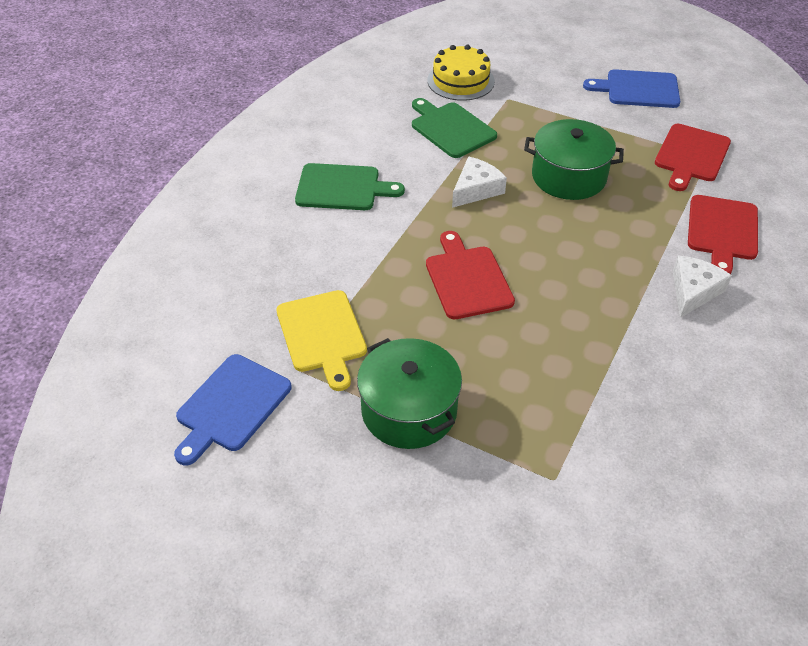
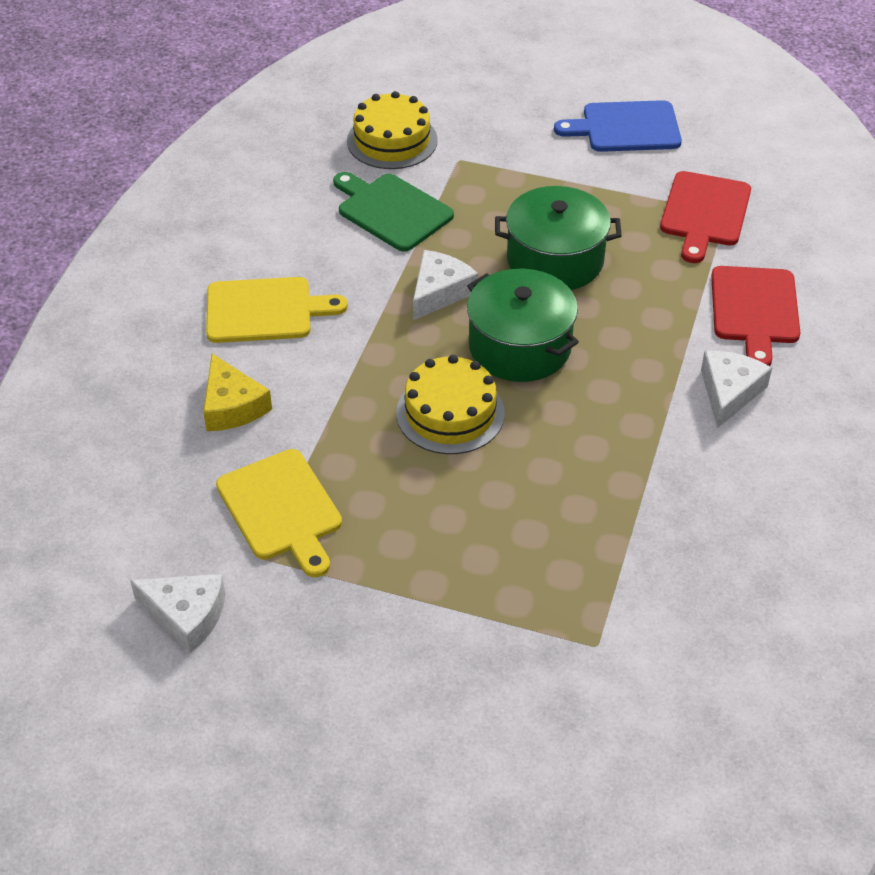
camera: 10 degrees left, 0 degrees up
(231, 406) = (186, 615): blue cutting board -> white cheese
(302, 253) = (232, 406): none -> yellow cheese
(342, 188) = (265, 310): green cutting board -> yellow cutting board
(409, 410) = (409, 588): green pot -> green pot (519, 346)
(467, 279) = (450, 413): red cutting board -> yellow cake

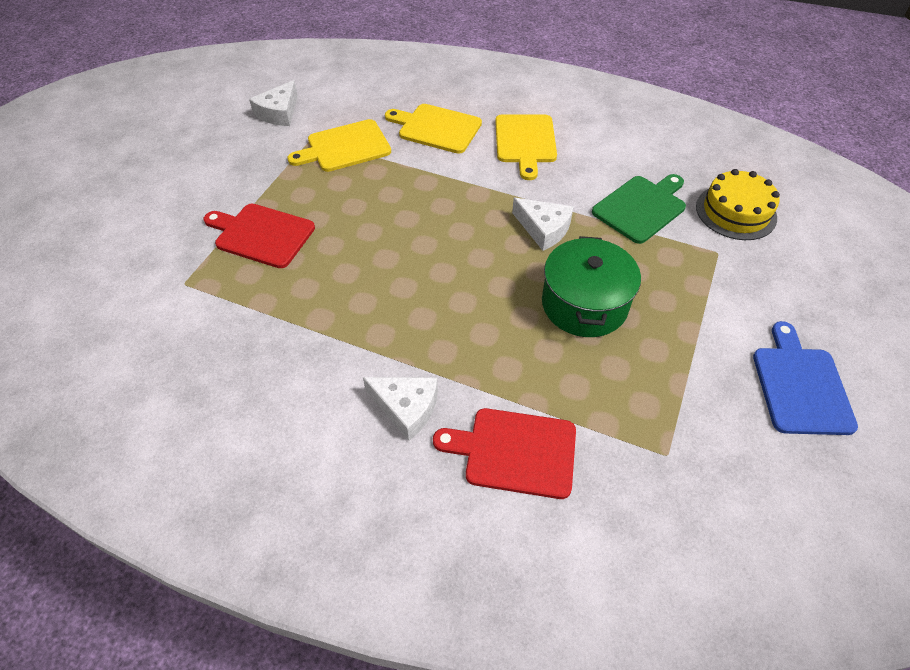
camera: 95 degrees right, 5 degrees up
(232, 406) = (436, 128): yellow cheese -> yellow cutting board
(450, 413) = (412, 226): yellow cake -> none
(519, 346) = (478, 270): green pot -> none
(704, 213) = (664, 434): red cutting board -> red cutting board (261, 234)

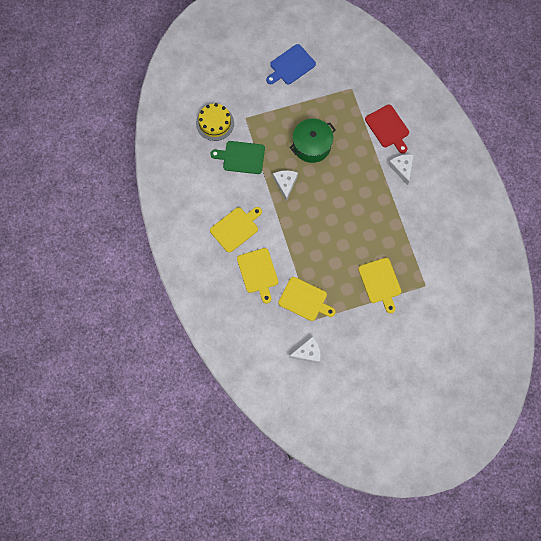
camera: 130 degrees left, 20 degrees up
(261, 234) = (380, 282): red cutting board -> yellow cutting board

